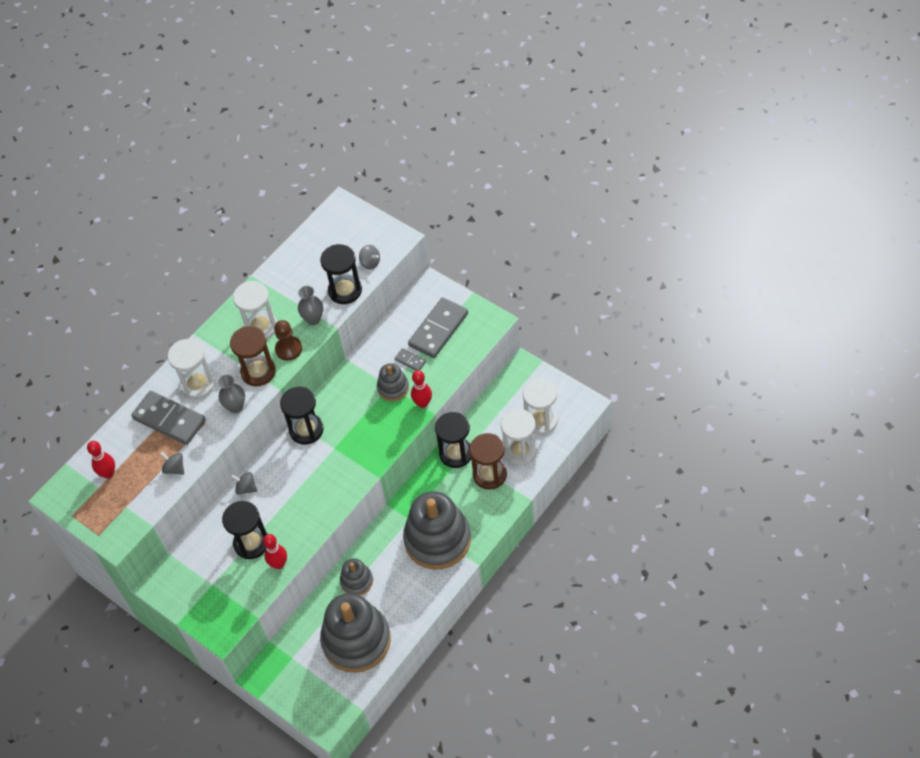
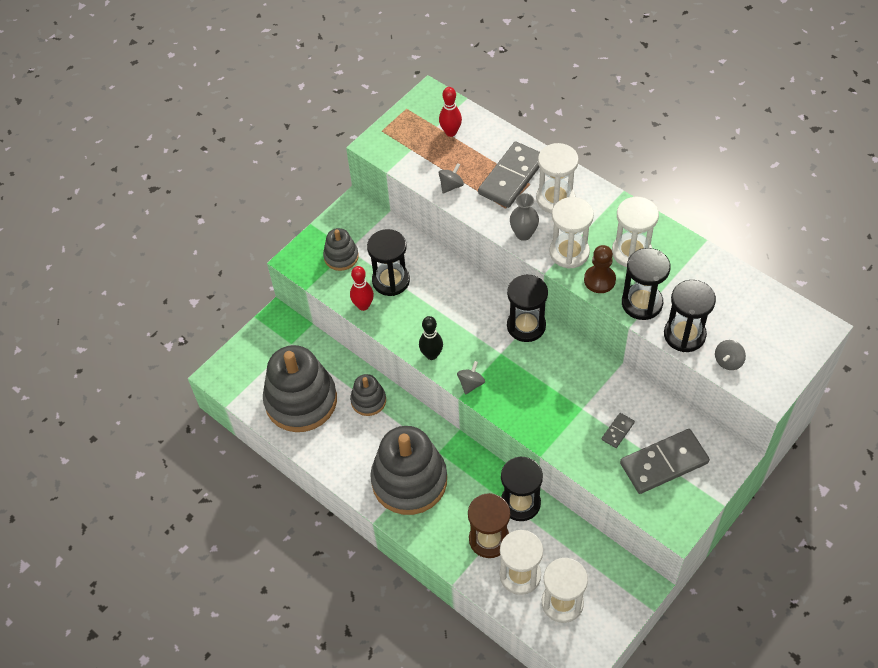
camera: 90 degrees right, 0 degrees up
(246, 488) = (457, 273): grey spinning top -> grey spinning top (471, 384)
(258, 372) = (569, 252): brown hourglass -> white hourglass
(313, 319) = (642, 303): grey vase -> black hourglass
(335, 502) = (431, 355): none -> black bowling pin
(393, 388) = (579, 412): grey stacking toy -> grey stacking toy (341, 257)
(423, 403) = (555, 444): red bowling pin -> none
(438, 329) = (664, 463): grey domino -> grey domino turned 60 degrees counterclockwise

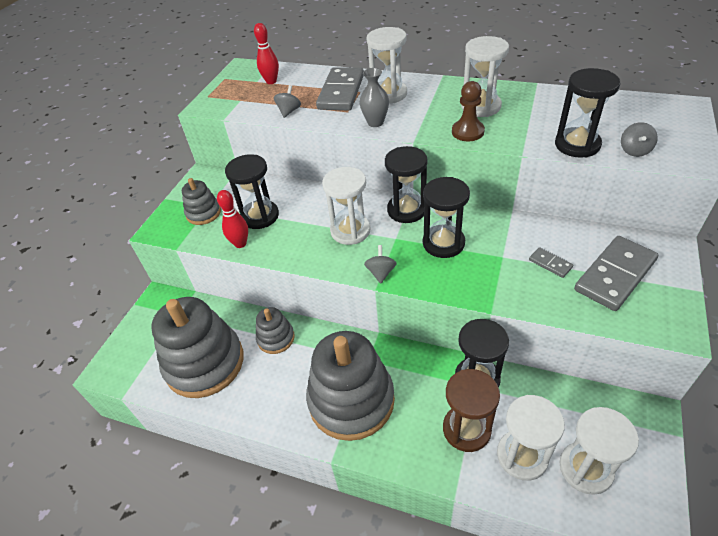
camera: 20 degrees left, 10 degrees down
(431, 355) = (328, 261): black bowling pin -> none
(569, 252) = (426, 122): white hourglass -> white hourglass (350, 231)
(618, 431) = (550, 263): grey domino -> grey domino turned 60 degrees counterclockwise
(642, 303) = (519, 135): black hourglass -> black hourglass (443, 243)

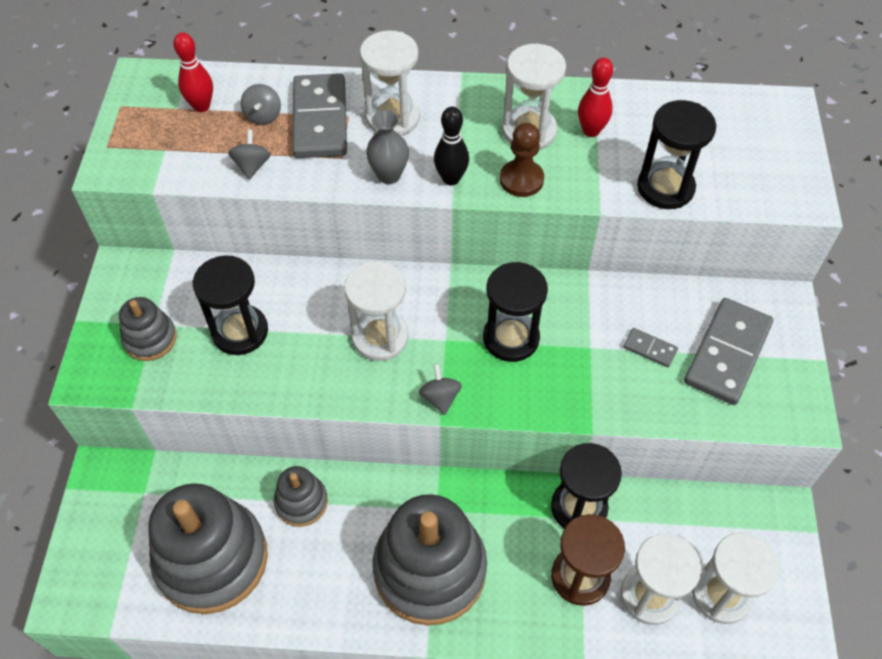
camera: 20 degrees left, 10 degrees up
(240, 243) = (227, 383): red bowling pin -> red bowling pin (591, 131)
(406, 210) = (449, 291): black hourglass -> none
(417, 127) = (451, 179): none -> black bowling pin
(634, 151) = (735, 190): grey spinning top -> grey spinning top (263, 116)

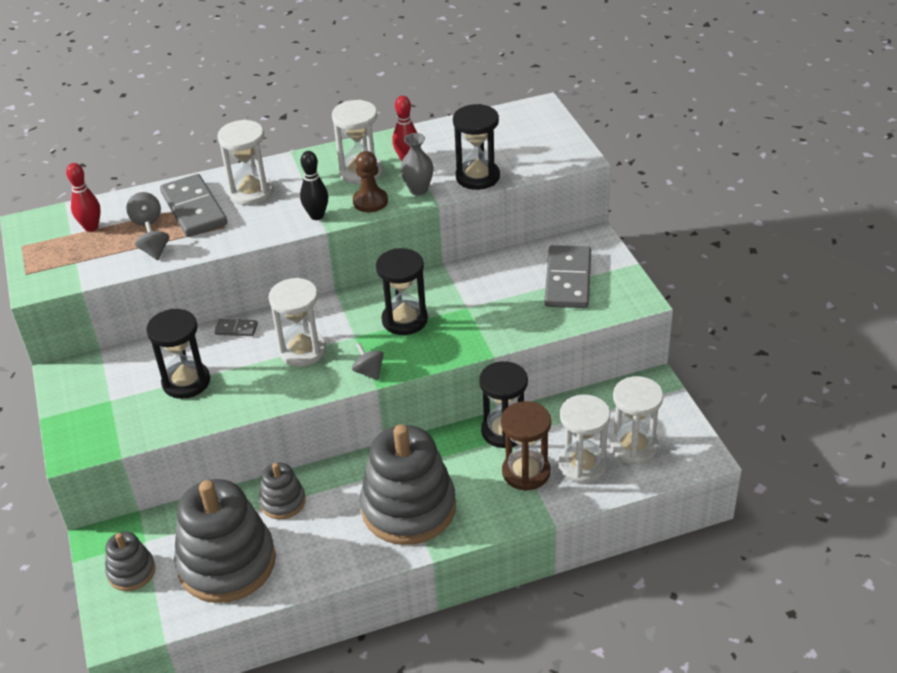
camera: 20 degrees left, 15 degrees down
(150, 339) = (112, 409): grey stacking toy -> grey stacking toy (131, 572)
(389, 175) = (267, 227): grey vase -> grey vase (418, 190)
(650, 349) = (511, 294): grey domino -> grey domino (236, 329)

